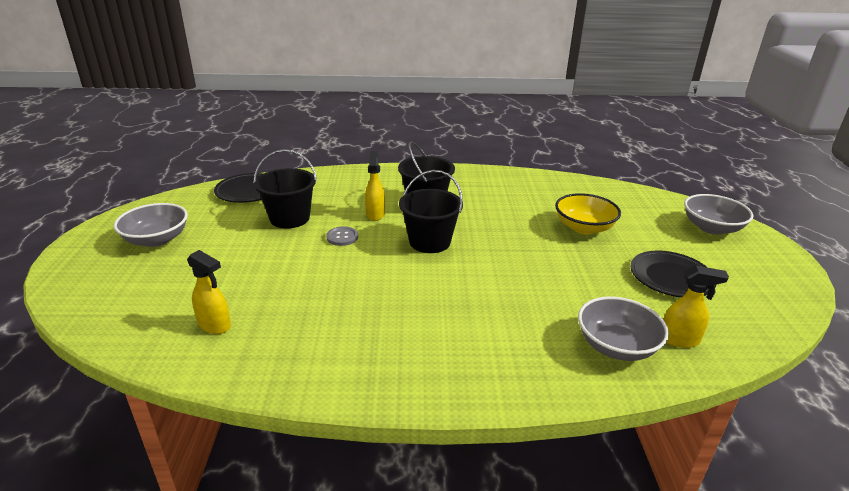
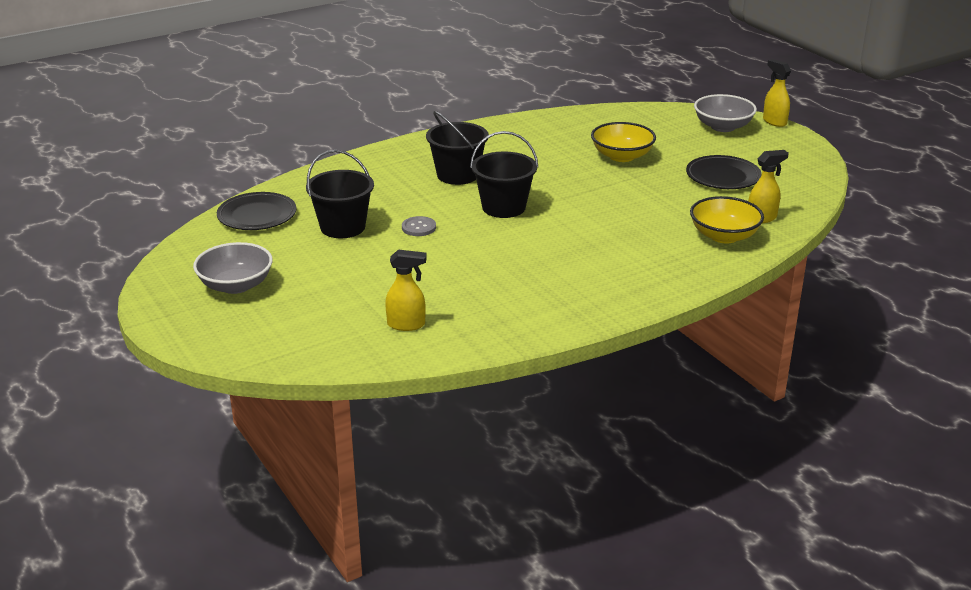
camera: 30 degrees left, 0 degrees up
(375, 214) = (422, 199): yellow spray bottle -> yellow spray bottle (774, 122)
(616, 346) = (724, 236): grey bowl -> yellow bowl

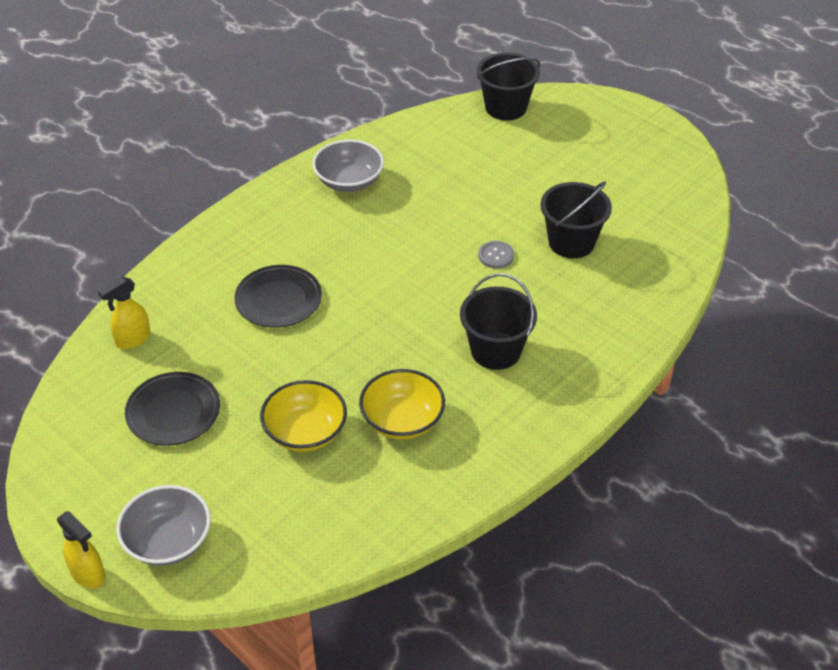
camera: 165 degrees right, 15 degrees up
(236, 285) = (615, 156): grey bowl -> grey bowl (349, 181)
(257, 215) = (667, 242): black plate -> black plate (278, 300)
(406, 325) = (448, 143): yellow spray bottle -> none
(503, 207) = (421, 303): black bucket -> black bucket (505, 107)
(724, 236) = (177, 302): yellow bowl -> yellow bowl (402, 420)

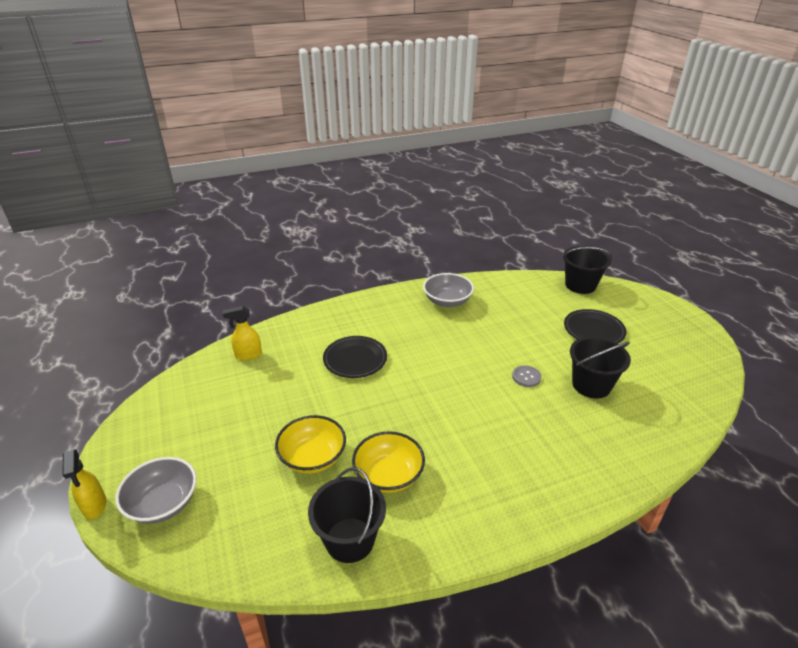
camera: 25 degrees right, 10 degrees down
(173, 412) = (237, 410): black plate -> black plate (593, 330)
(495, 351) = (491, 446): black bucket -> black bucket (349, 540)

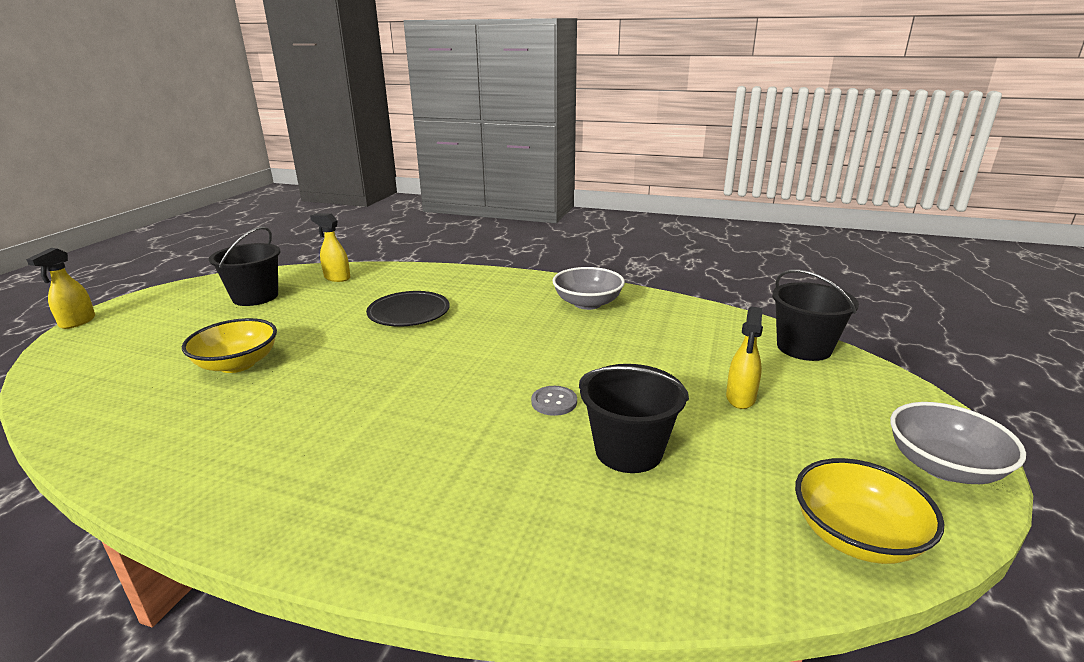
camera: 40 degrees right, 10 degrees down
(163, 503) = (105, 340): grey bowl -> grey bowl (943, 466)
(349, 540) = (135, 438): black bucket -> black bucket (255, 297)
(388, 475) = (259, 409): yellow bowl -> yellow bowl (856, 536)
(593, 330) = (740, 398): black plate -> yellow spray bottle

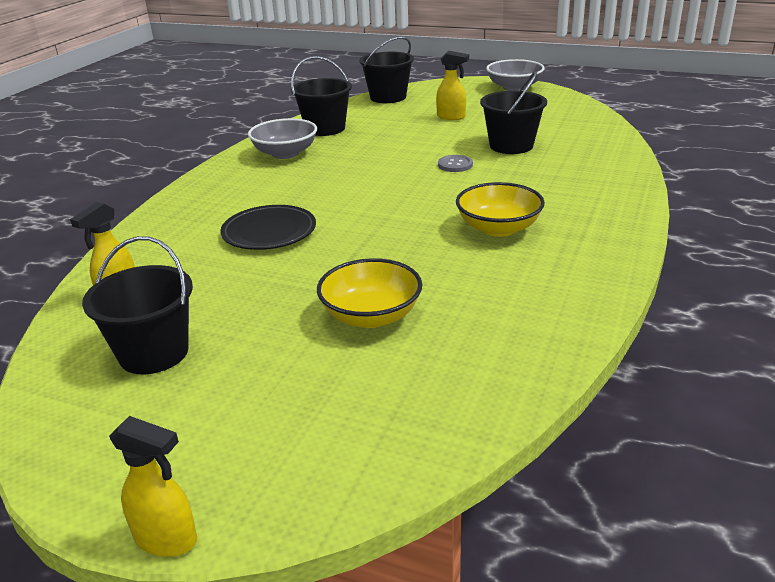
camera: 85 degrees left, 5 degrees up
(665, 317) = (325, 129): none -> black bucket
(856, 536) = (569, 108): yellow bowl -> yellow bowl (498, 228)

